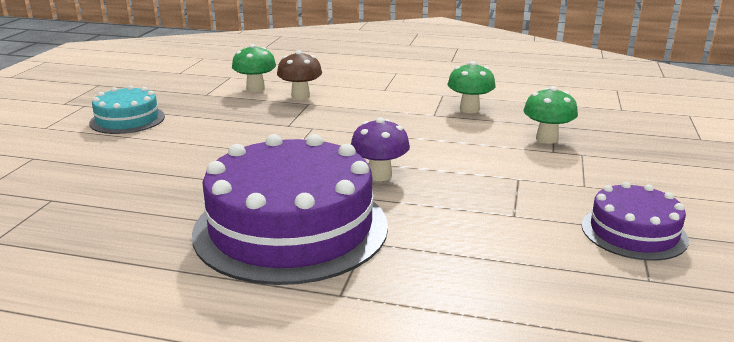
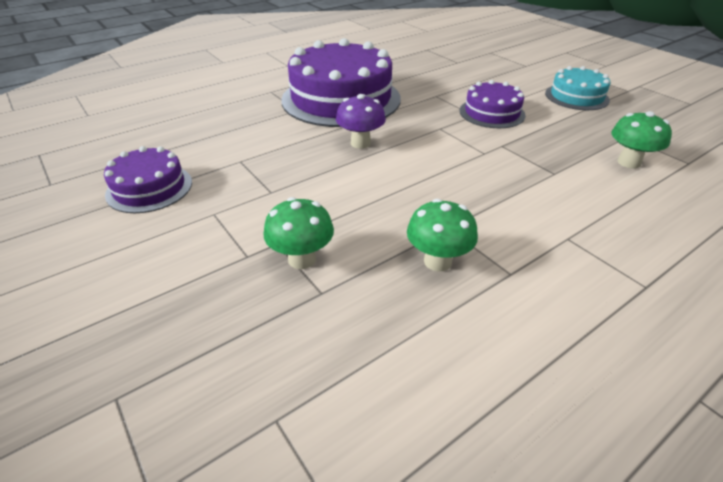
camera: 130 degrees right, 15 degrees up
(220, 142) = (492, 113): none -> purple cake
(300, 96) = (582, 176): brown mushroom -> none

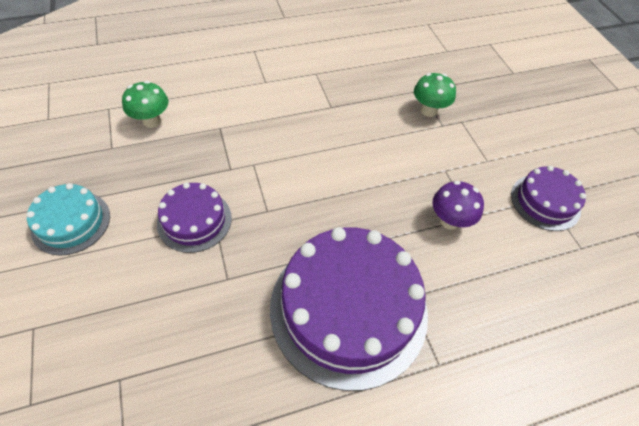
camera: 165 degrees left, 15 degrees up
(360, 143) = (356, 209): purple mushroom -> purple mushroom (449, 221)
(437, 261) = (351, 89): green mushroom -> none

